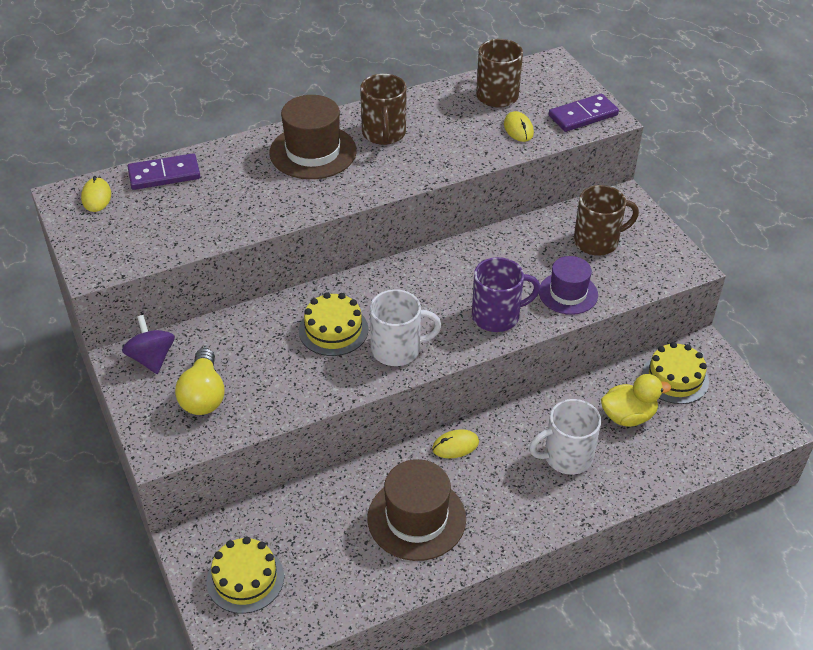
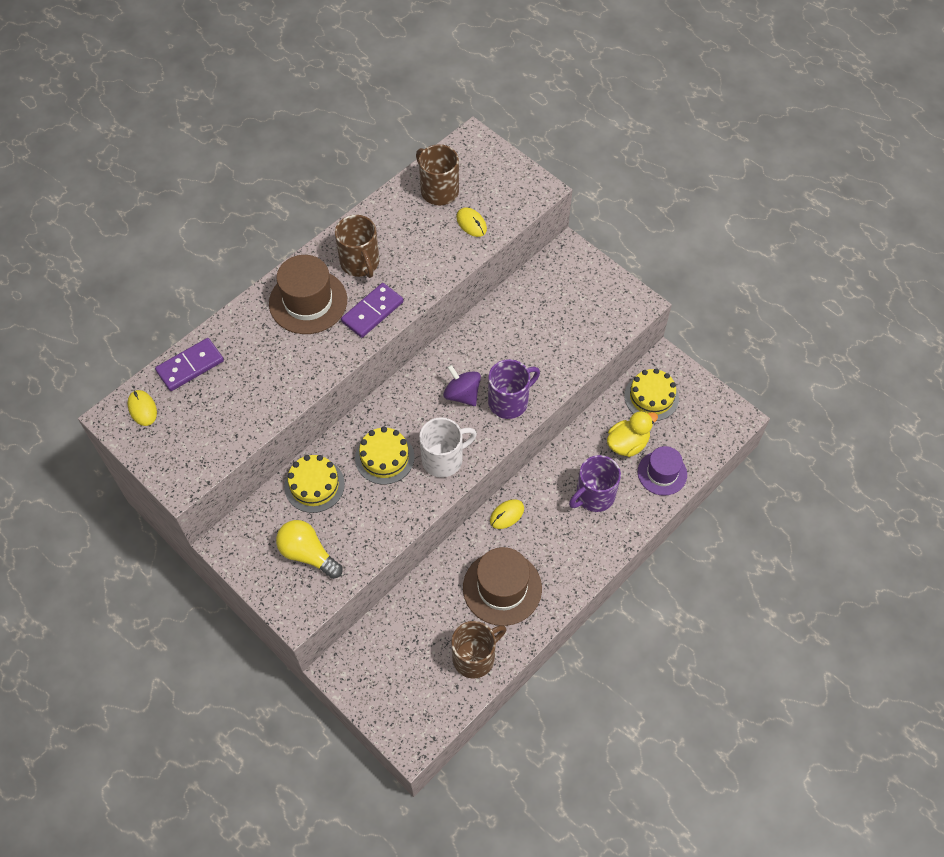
camera: 20 degrees left, 15 degrees up
(152, 358) = (248, 534): purple spinning top -> purple spinning top (462, 394)
(203, 395) = (308, 554): yellow light bulb -> yellow light bulb turned 150 degrees clockwise
(245, 578) = (394, 684): yellow cake -> yellow cake (314, 485)
(566, 457) = (594, 496): white mug -> purple mug
(568, 293) = (556, 361): purple hat -> purple hat (662, 473)
(583, 115) = (519, 192): purple domino -> purple domino (372, 312)
(597, 241) = (561, 301): brown mug -> brown mug (475, 657)

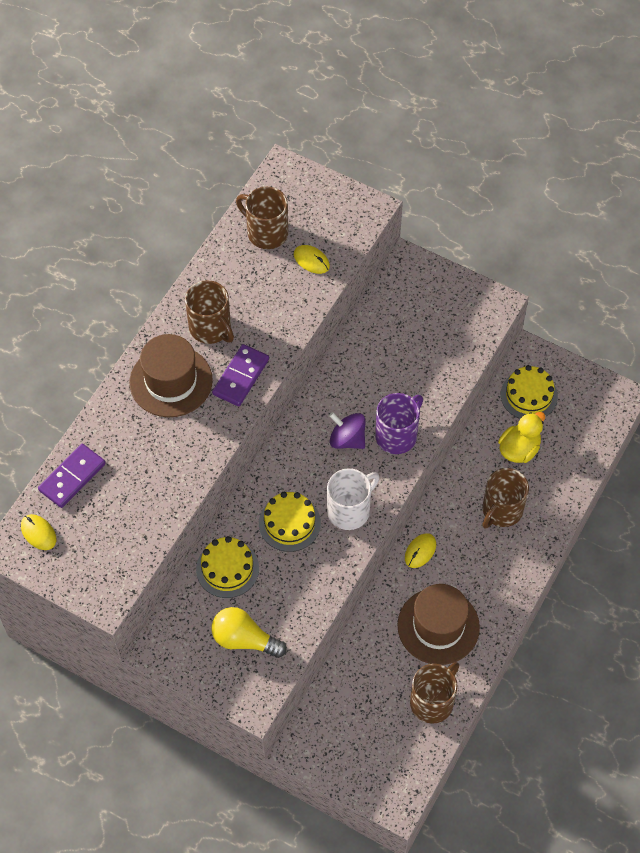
camera: 15 degrees left, 0 degrees up
(594, 496) = (501, 511): purple mug -> brown mug
(662, 473) = (562, 471): purple hat -> none

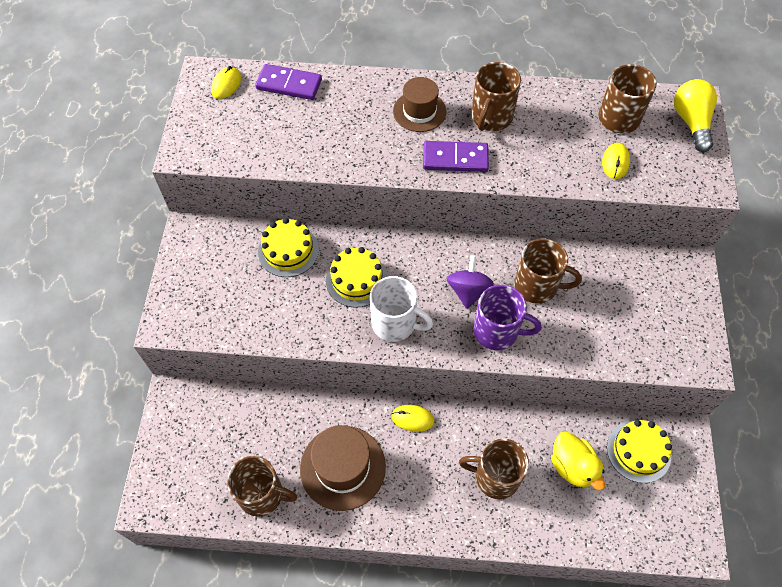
camera: 65 degrees right, 0 degrees up
(171, 381) = (419, 111): brown hat -> brown hat, size x0.66
(244, 639) = (225, 292): yellow light bulb -> yellow light bulb (691, 122)
(370, 384) = (537, 286): none -> brown mug
(519, 449) = (572, 466): yellow duck -> yellow duck turned 45 degrees clockwise

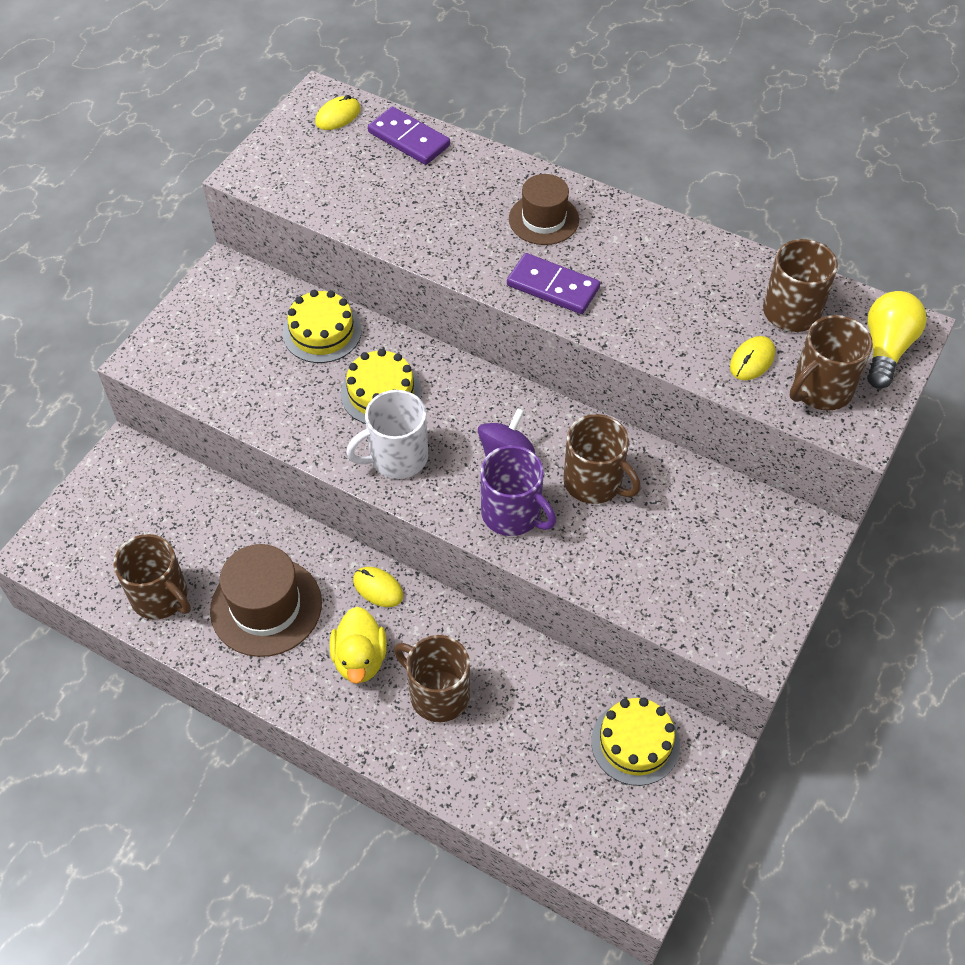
camera: 25 degrees right, 5 degrees down
(395, 323) = (396, 457): white mug -> white mug turned 105 degrees clockwise
(491, 117) = (627, 255): brown mug -> brown mug (820, 389)
(572, 466) = (540, 723): yellow duck -> yellow duck (360, 659)

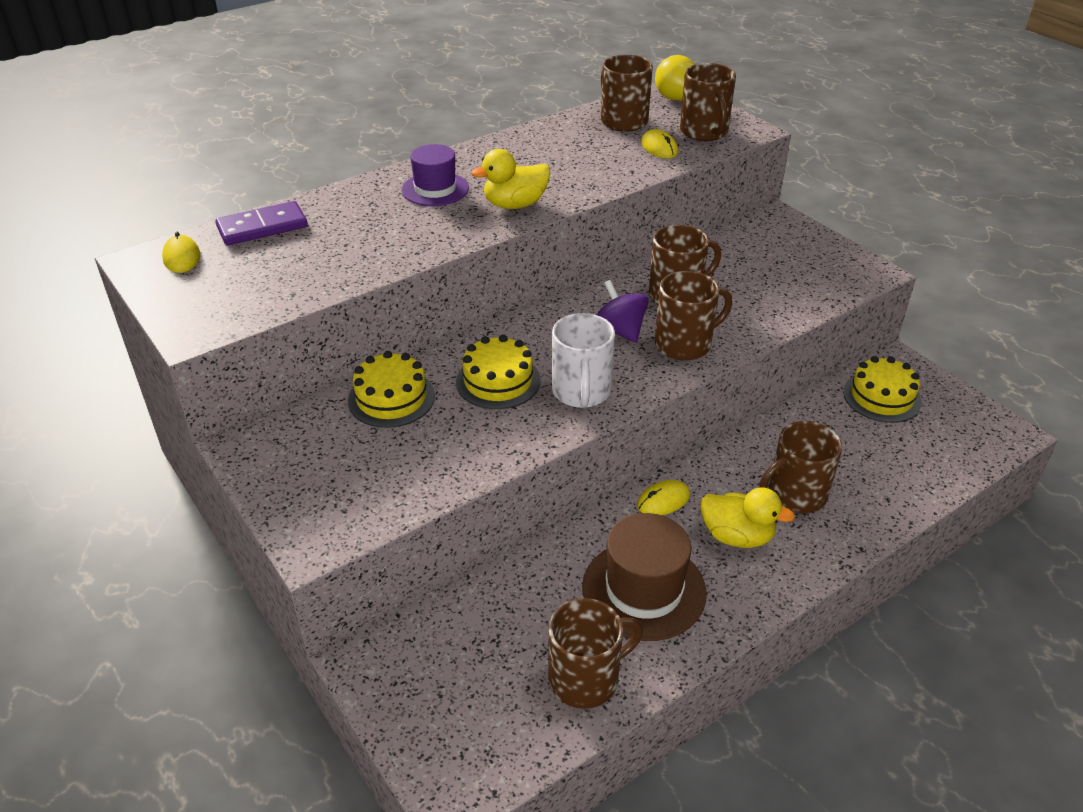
camera: 65 degrees left, 15 degrees down
(512, 514) = (684, 344): purple mug -> brown mug
(543, 219) = (435, 189): brown hat -> purple hat
(553, 286) = (515, 204): purple domino -> yellow duck

